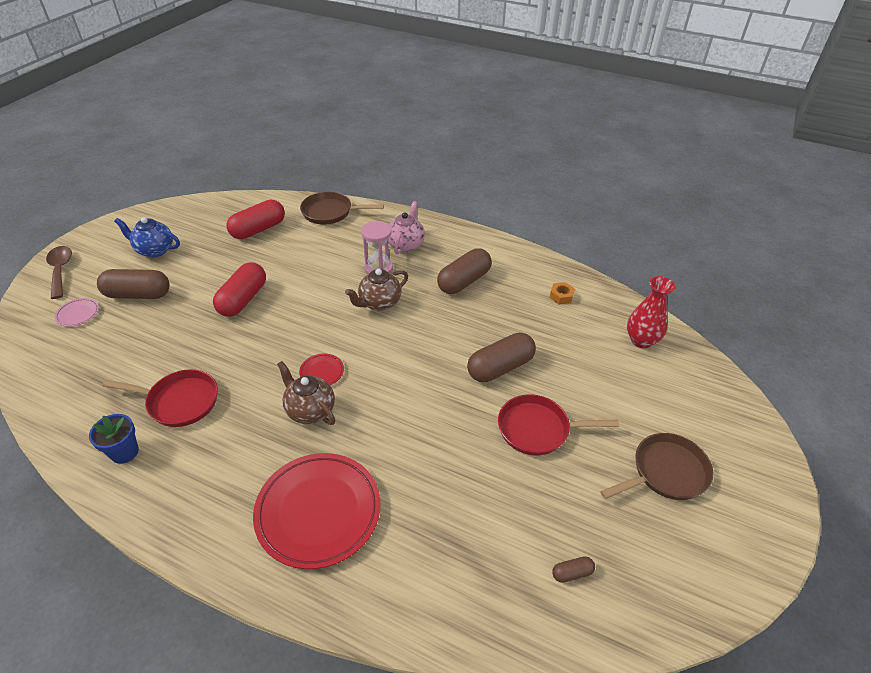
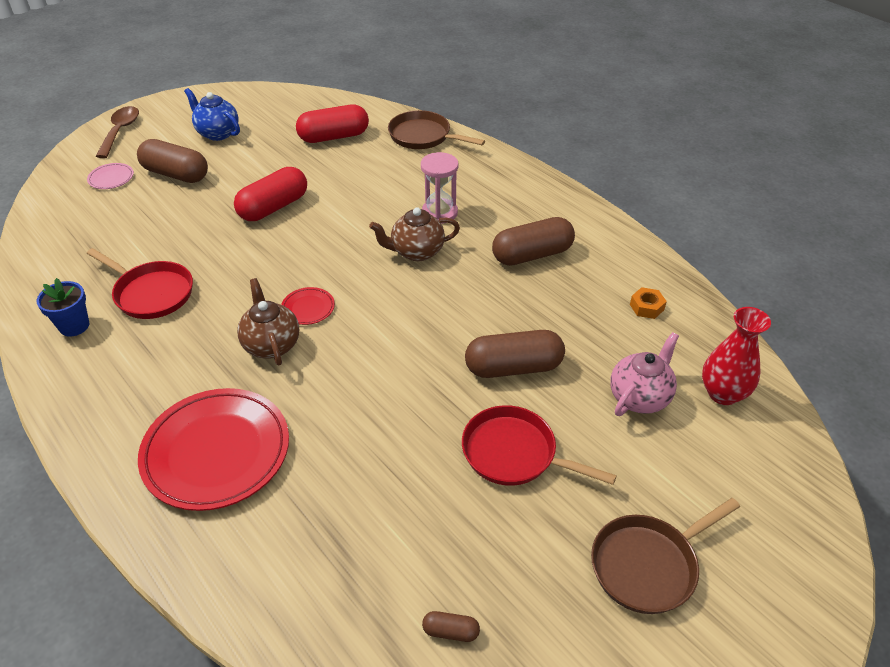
camera: 25 degrees right, 0 degrees up
(406, 245) = (488, 194): pink teapot -> pink teapot (640, 397)
(665, 472) = (648, 565): brown pan -> brown pan turned 150 degrees clockwise

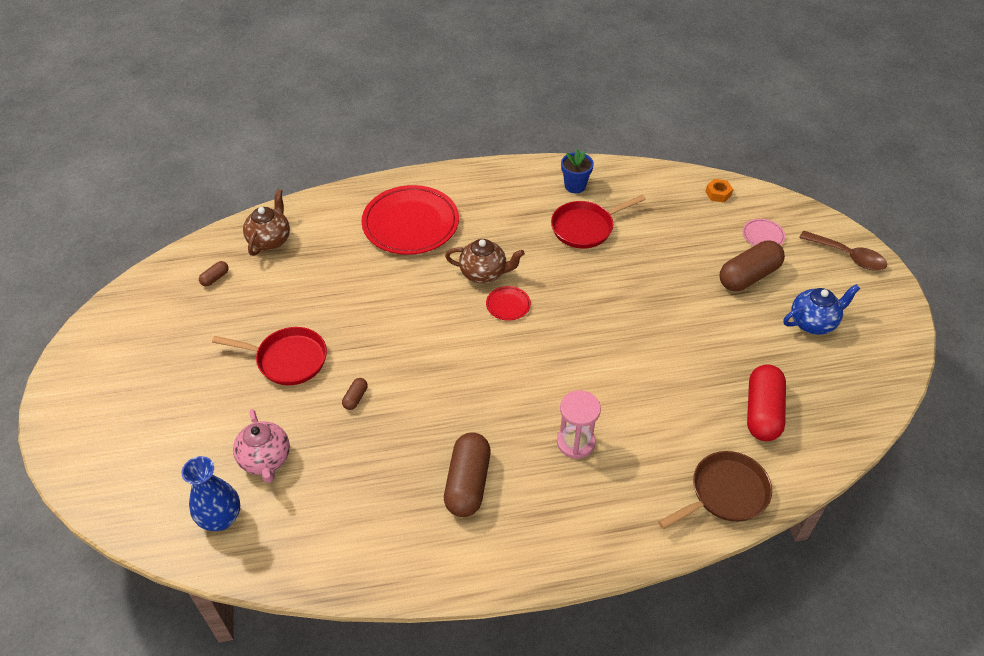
camera: 120 degrees right, 5 degrees up
(273, 207) = (657, 325): red capsule -> none
(416, 252) = (530, 399): brown teapot -> brown teapot (270, 240)
(513, 367) = (355, 398): brown capsule -> brown capsule, size x0.44
(515, 454) = (287, 359): red pan -> red pan turned 45 degrees clockwise
(646, 307) = (341, 531): orange nut -> orange nut (718, 193)
(648, 565) = (161, 382): brown pan -> none
(723, 393) = (221, 518): red vase -> blue vase

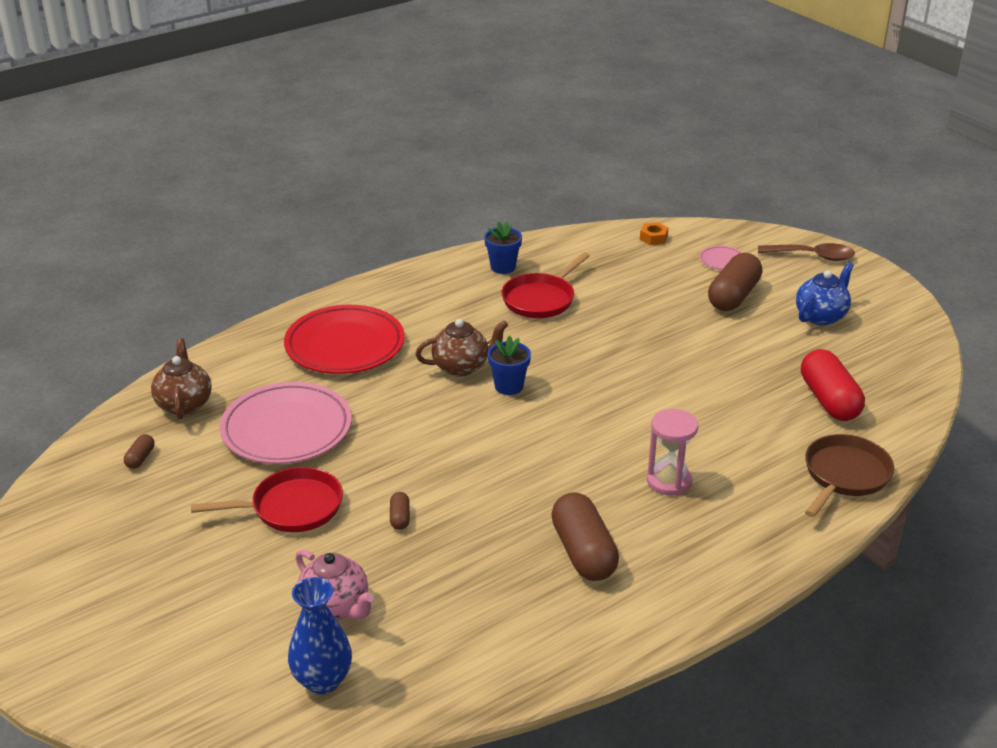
camera: 25 degrees left, 15 degrees down
(325, 287) = (286, 429): none -> pink plate
(508, 305) = (509, 386): red plate -> blue flower pot

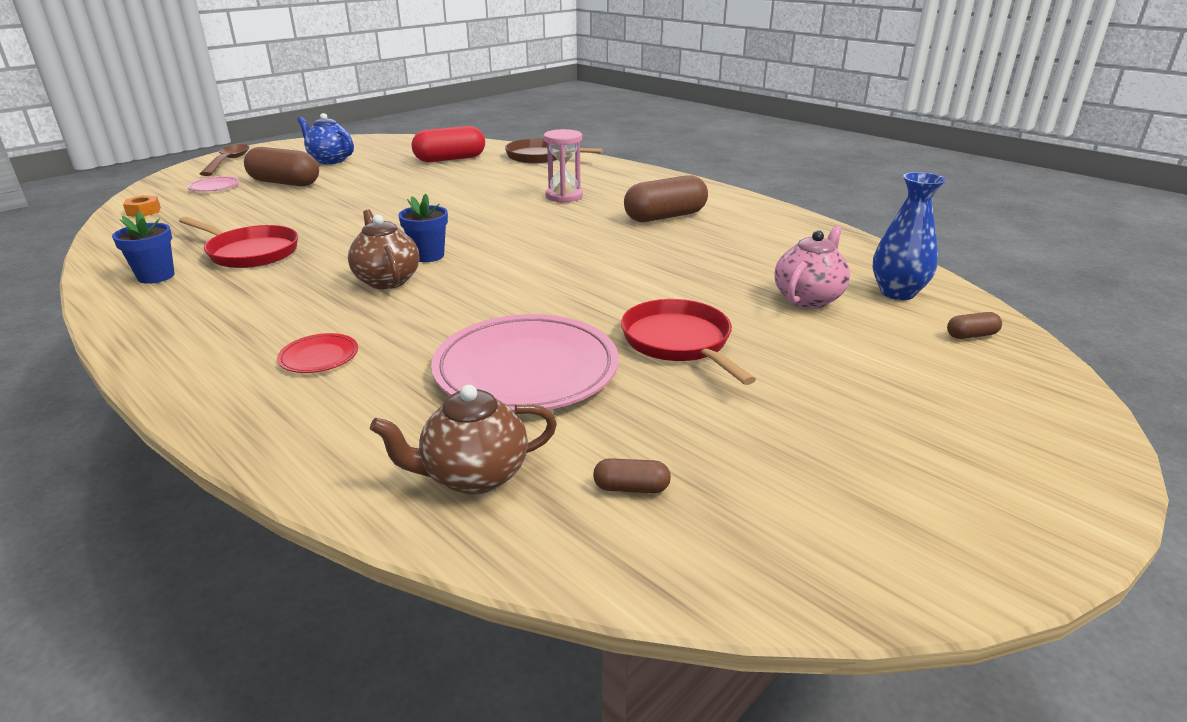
camera: 100 degrees left, 5 degrees down
(345, 345) = (319, 357): red plate -> red plate, size x0.43
(400, 518) = (663, 285): brown capsule -> brown capsule (971, 335)

